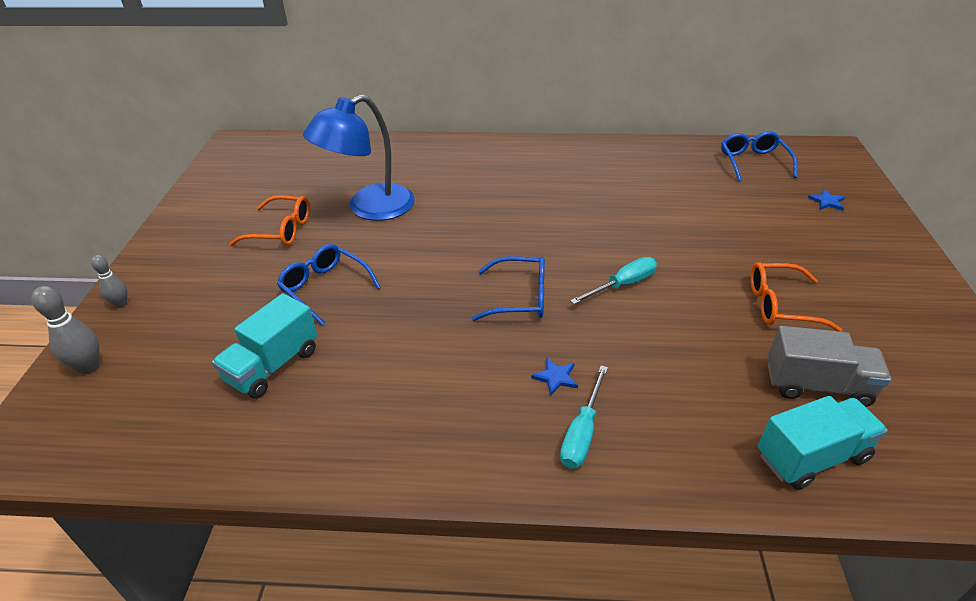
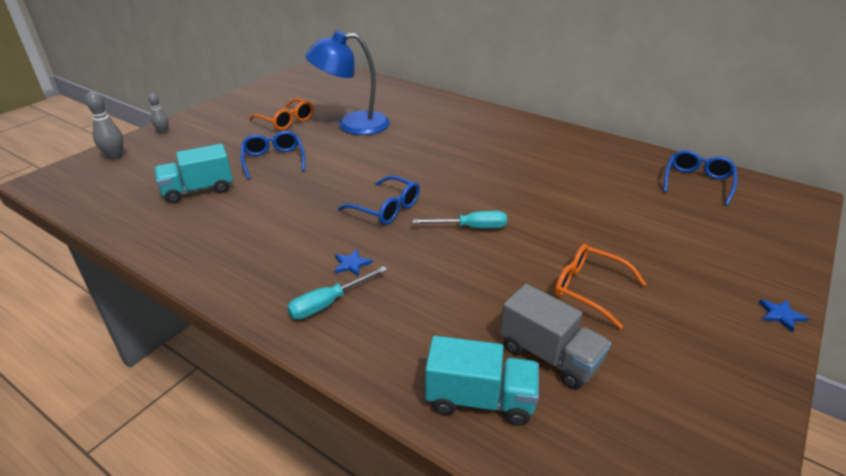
camera: 30 degrees right, 5 degrees down
(827, 202) = (737, 233): blue star -> blue star (780, 315)

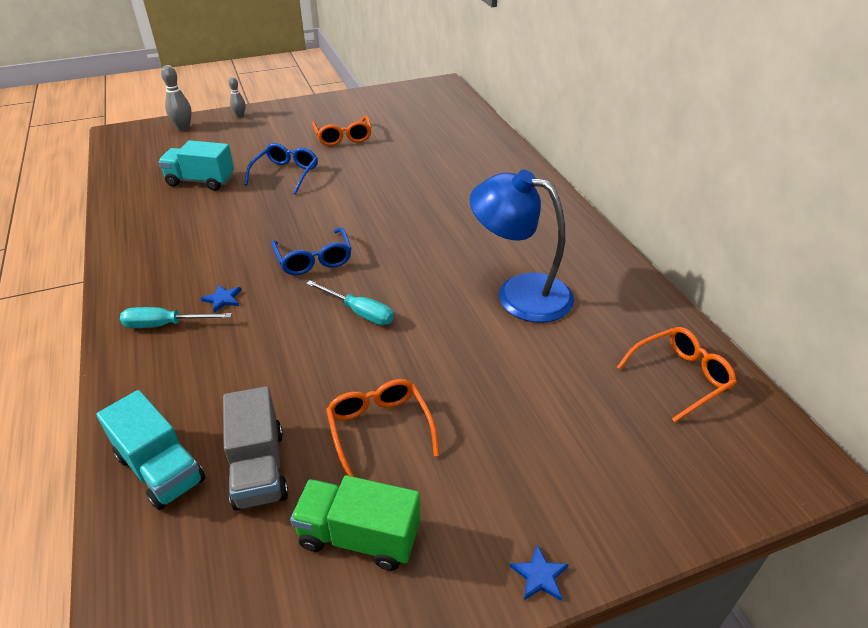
camera: 35 degrees right, 5 degrees up
(352, 125) = (394, 161): blue lamp -> blue lamp (519, 293)
(669, 356) = (359, 537): none -> green truck
(697, 182) = (680, 377): blue glasses -> orange glasses

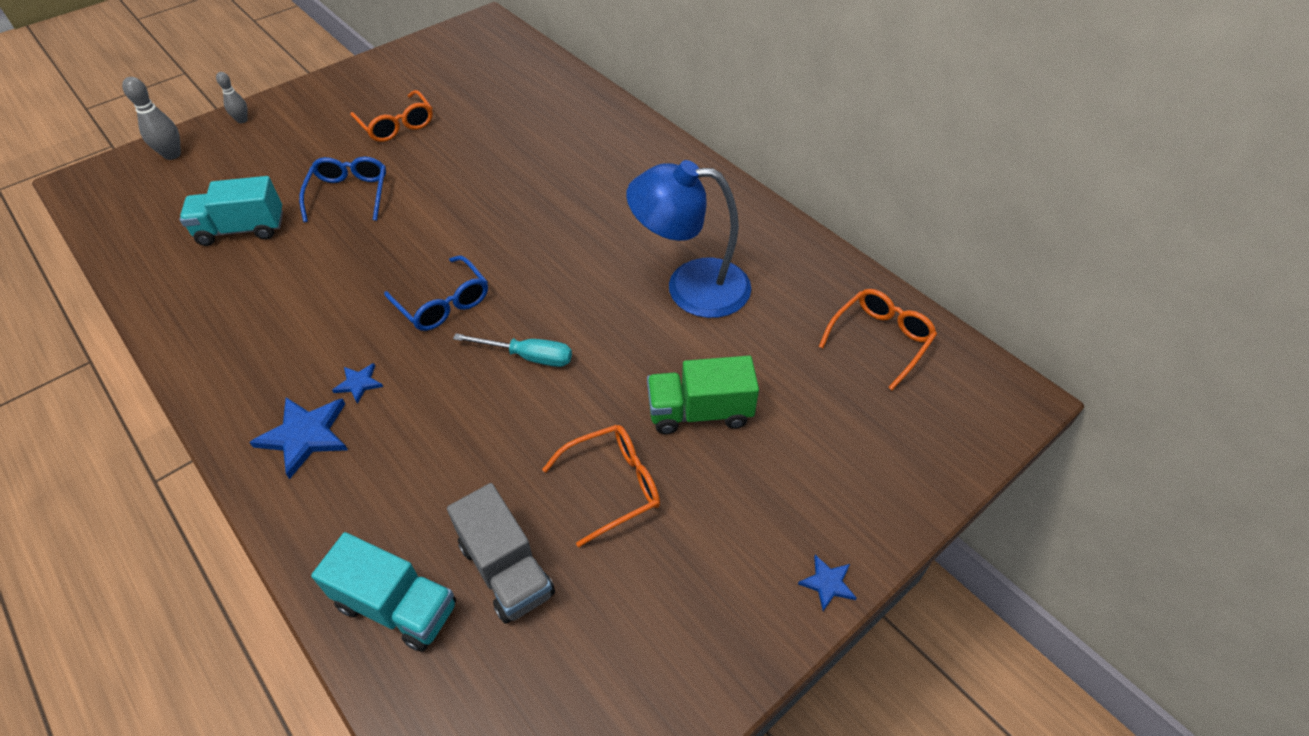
camera: 20 degrees left, 10 degrees up
(165, 325) = (305, 435): turquoise screwdriver -> blue star
(359, 537) = (644, 605): green truck -> green truck (699, 412)
(379, 429) = (613, 486): orange glasses -> orange glasses turned 105 degrees clockwise

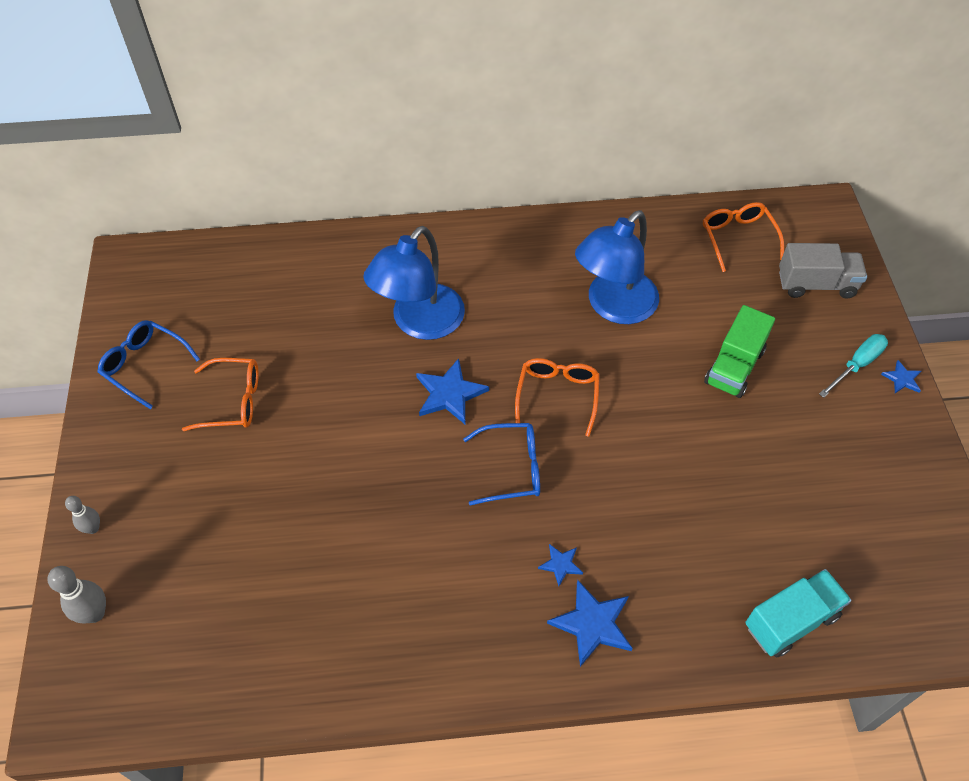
camera: 55 degrees left, 5 degrees up
(242, 229) = (284, 587): turquoise truck -> none
(349, 194) = (307, 480): blue glasses -> blue glasses (145, 365)
(495, 230) = (450, 394): none -> blue star
(506, 569) = (797, 542): grey truck -> grey truck (816, 284)
(528, 356) = (612, 439): turquoise screwdriver -> turquoise screwdriver (857, 365)
(556, 178) = (419, 323): none -> blue lamp
(613, 486) = (765, 448): orange glasses -> orange glasses (557, 396)

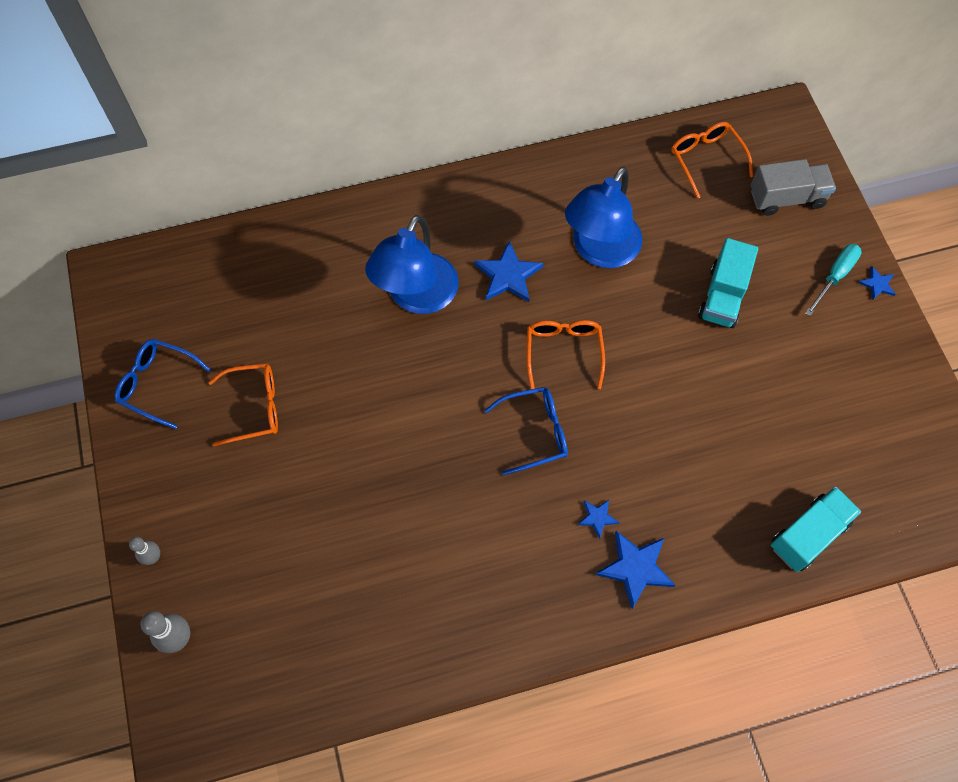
camera: 10 degrees left, 10 degrees up
(450, 394) = (461, 366): blue star -> blue star (508, 275)
(734, 367) = (723, 296): green truck -> turquoise truck

